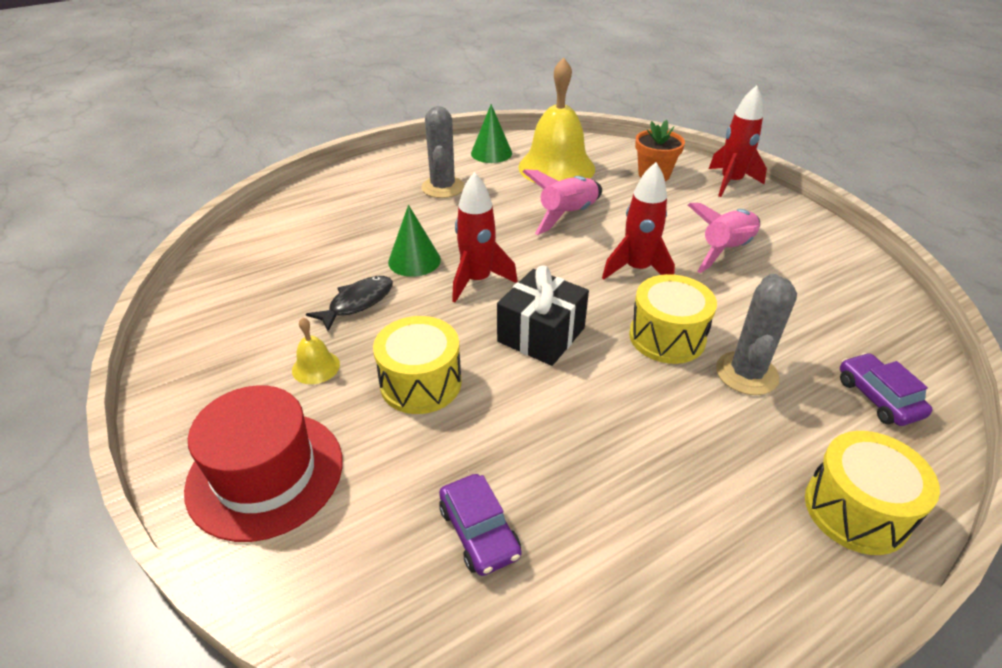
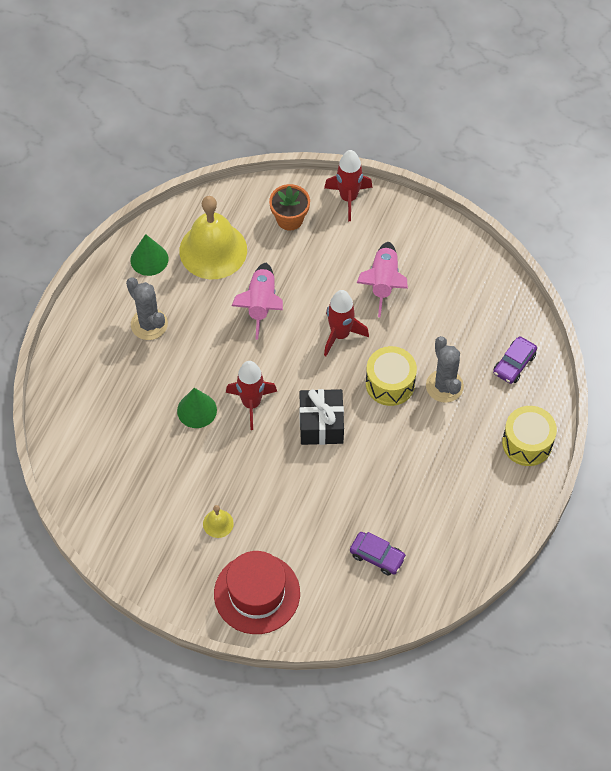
camera: 35 degrees left, 20 degrees up
(358, 303) = (195, 466): black fish -> none
(421, 383) = (283, 498): yellow drum -> none
(878, 397) = (514, 364): purple car -> purple car turned 90 degrees counterclockwise

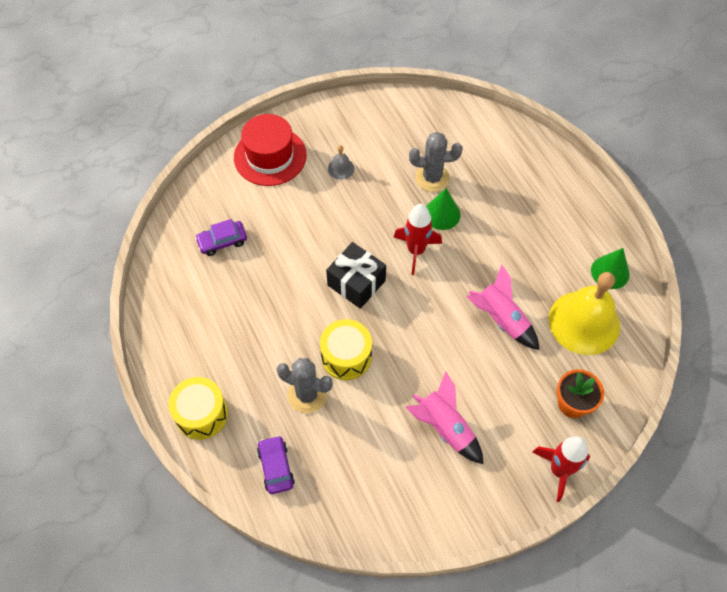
camera: 130 degrees right, 0 degrees up
(149, 324) = (545, 233): grey cactus -> grey cactus (432, 178)
(218, 523) = (341, 168): yellow bell -> grey bell
(340, 334) = (423, 355): red rocket -> none

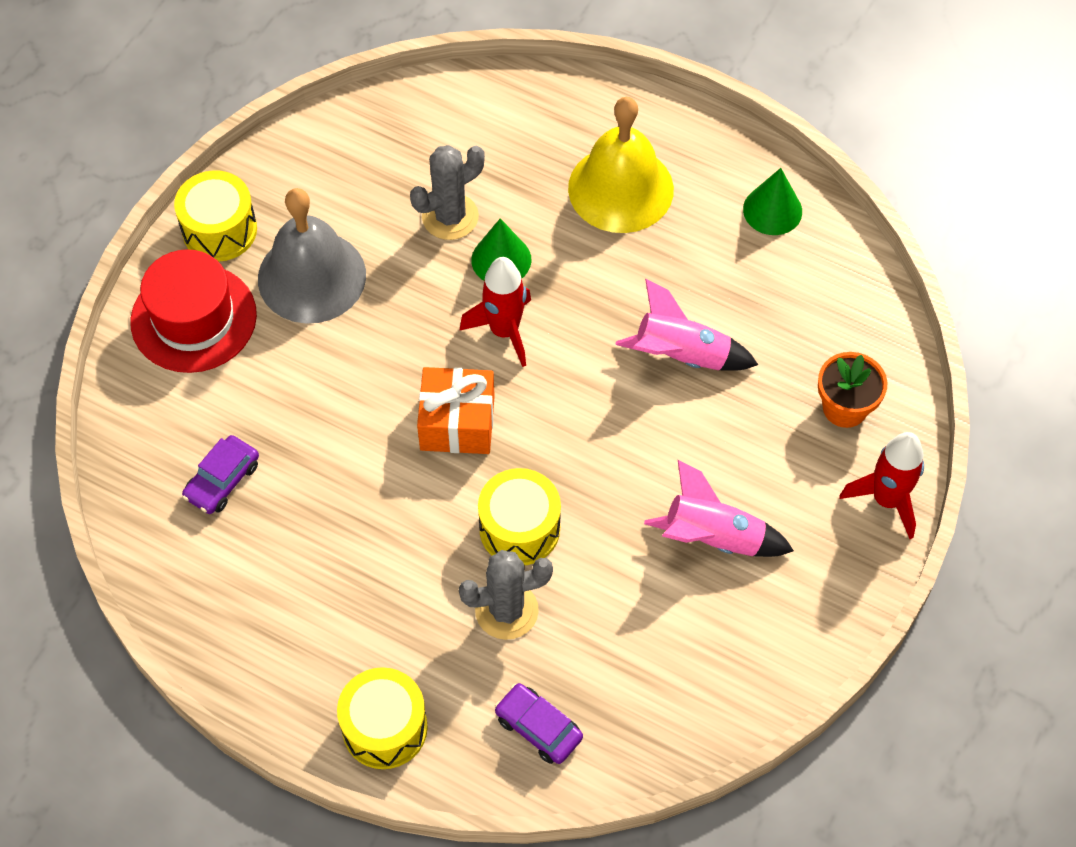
camera: 35 degrees left, 0 degrees up
(315, 121) = (219, 230): none -> yellow drum
(341, 168) = (312, 276): grey bell -> grey bell, size x2.41
(356, 283) = (457, 423): black gift -> orange gift
(584, 322) = (786, 295): yellow bell -> yellow bell (620, 188)

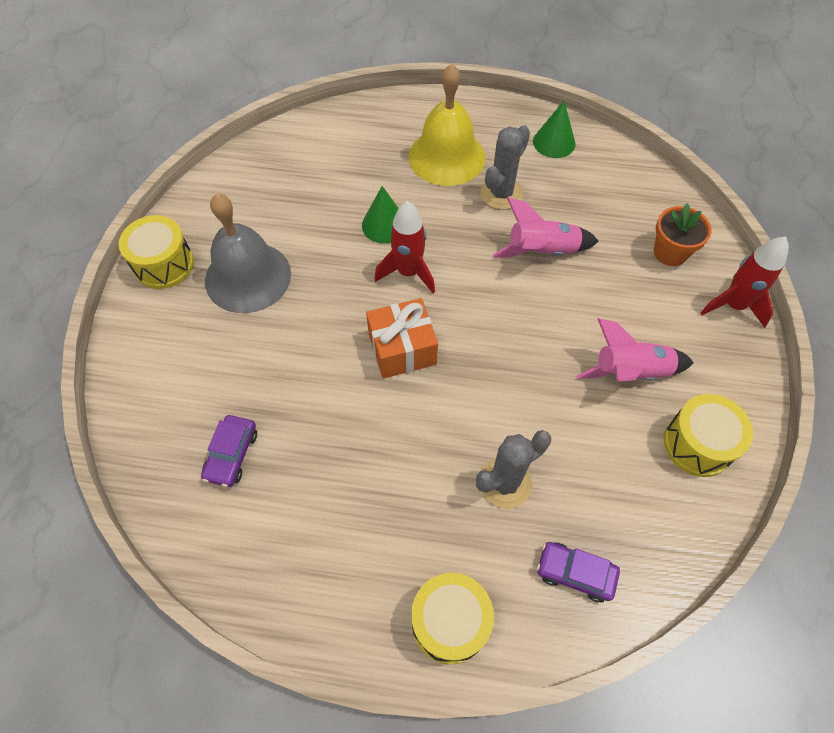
camera: 20 degrees left, 0 degrees up
(193, 318) = (164, 334): red hat -> none
(450, 217) = (335, 207): grey cactus -> grey cactus (501, 193)
(519, 528) = (485, 413): yellow drum -> yellow drum (698, 444)

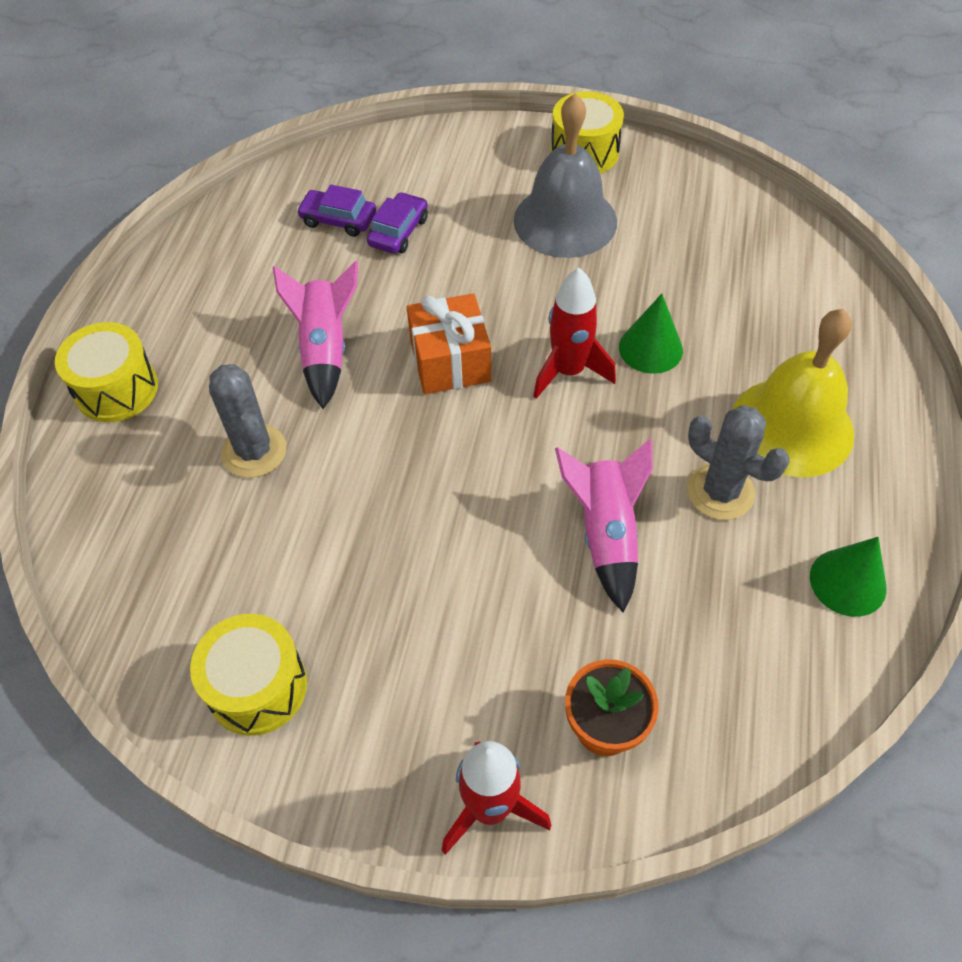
camera: 95 degrees right, 5 degrees down
(575, 573) = (130, 509): purple car -> purple car (398, 232)
(630, 372) = (384, 619): pink rocket -> pink rocket (325, 349)

